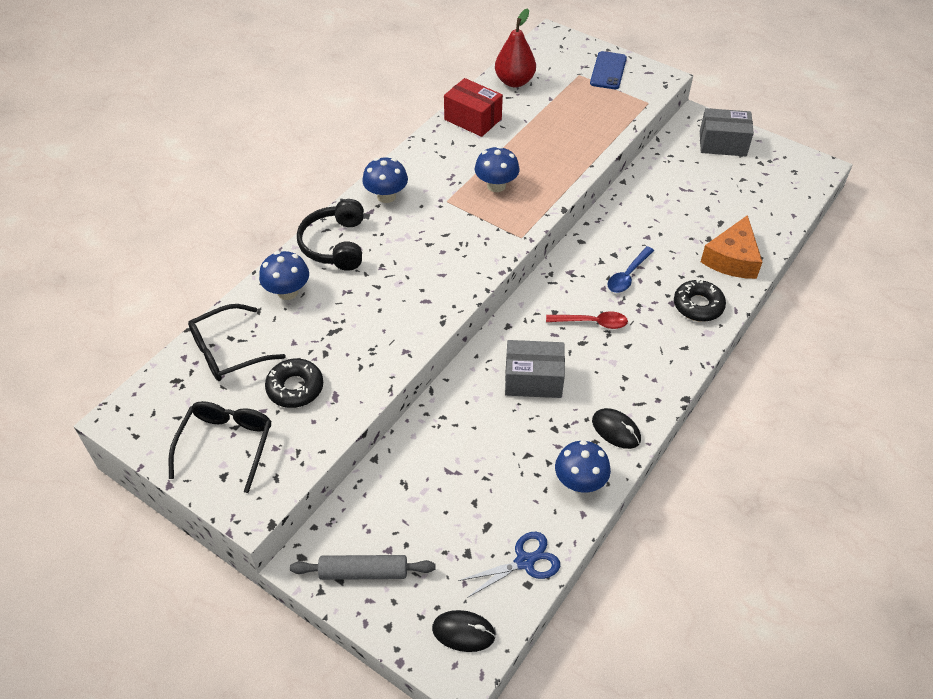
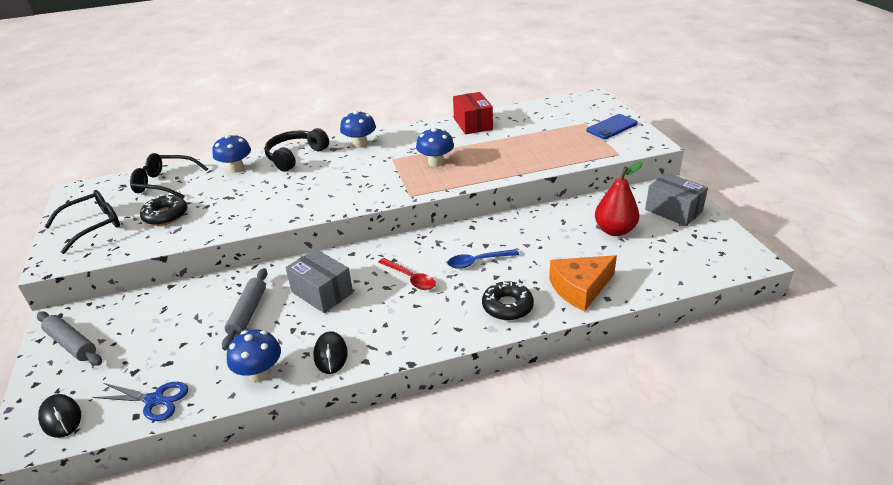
camera: 40 degrees right, 15 degrees down
(493, 438) = (248, 313): none -> grey rolling pin
(514, 81) = (531, 113): red pear -> red pear (614, 230)

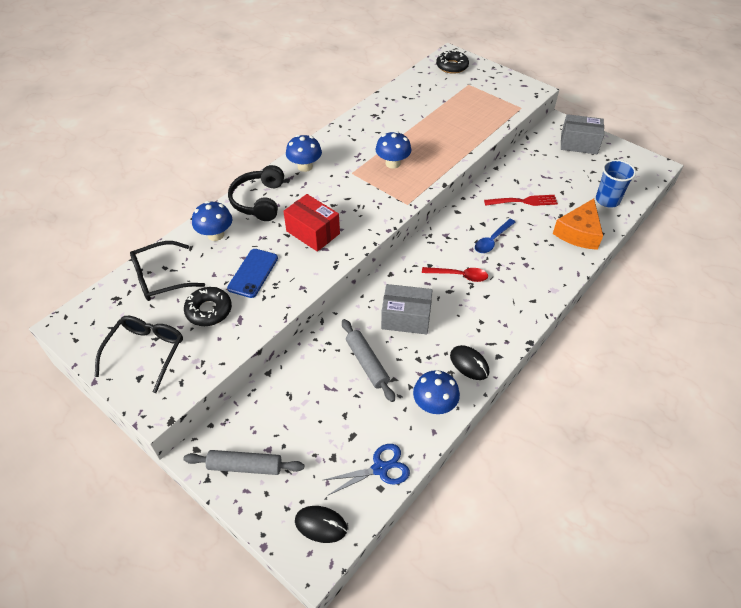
camera: 35 degrees left, 15 degrees up
(473, 124) = (381, 113): red box -> red box (313, 232)
(507, 306) = (547, 268): black donut -> black donut (452, 66)
(550, 241) = (523, 201): none -> red fork
(612, 127) = (492, 82): blue phone -> blue phone (253, 273)
(614, 230) = (557, 175): red pear -> none
(649, 271) = (607, 200): none -> blue cup

